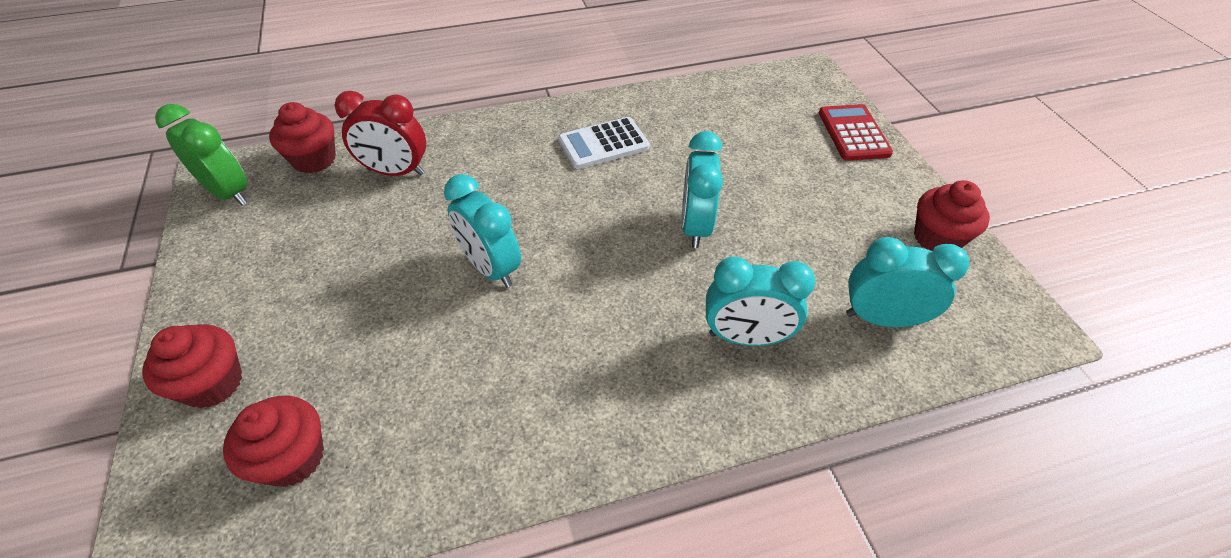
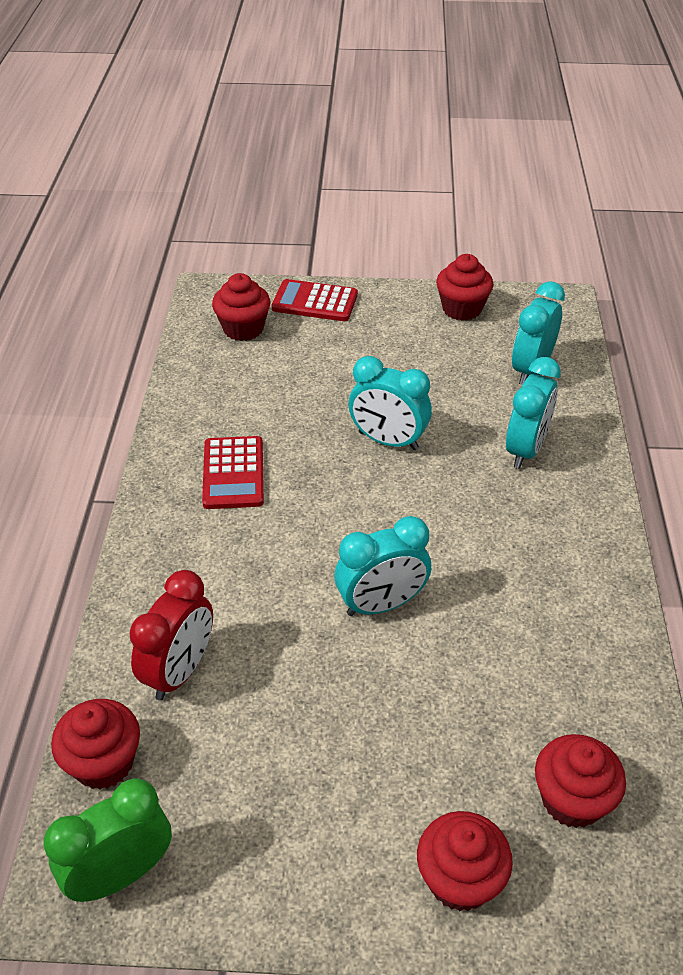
camera: 70 degrees left, 5 degrees down
(603, 144) = (233, 473): white calculator -> red calculator
(781, 103) = (243, 329): none -> red cupcake

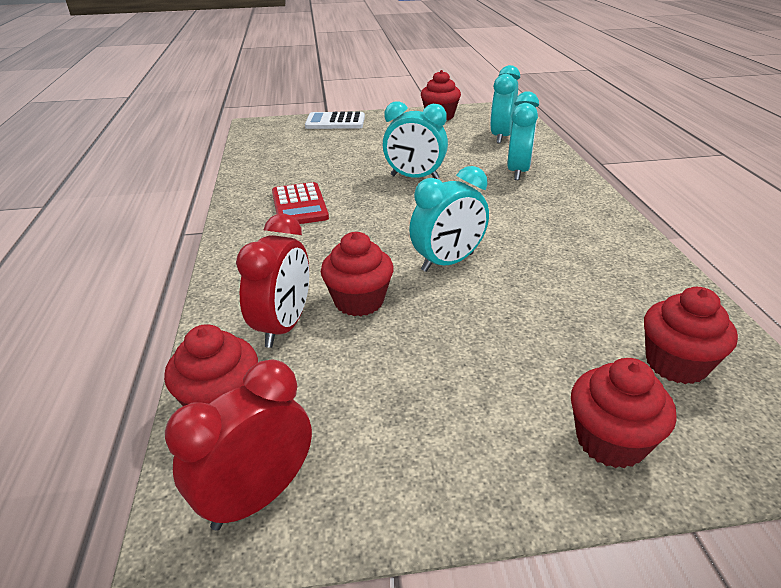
camera: 10 degrees left, 10 degrees down
(121, 874) = (257, 497): green clock -> red clock
(243, 329) = (286, 137): red cupcake -> red cupcake (359, 301)
(315, 302) = (335, 122): red calculator -> white calculator

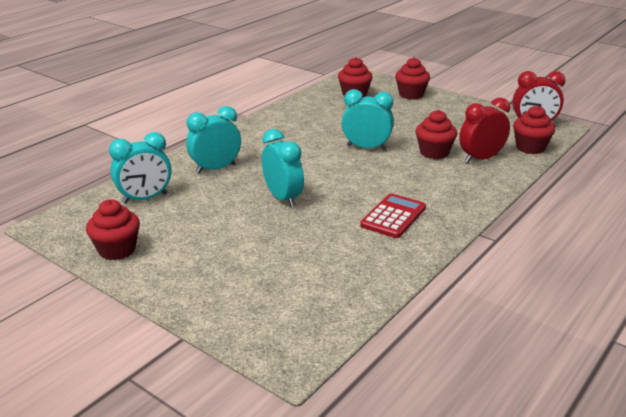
camera: 135 degrees left, 5 degrees down
(335, 122) = (211, 305): white calculator -> none

